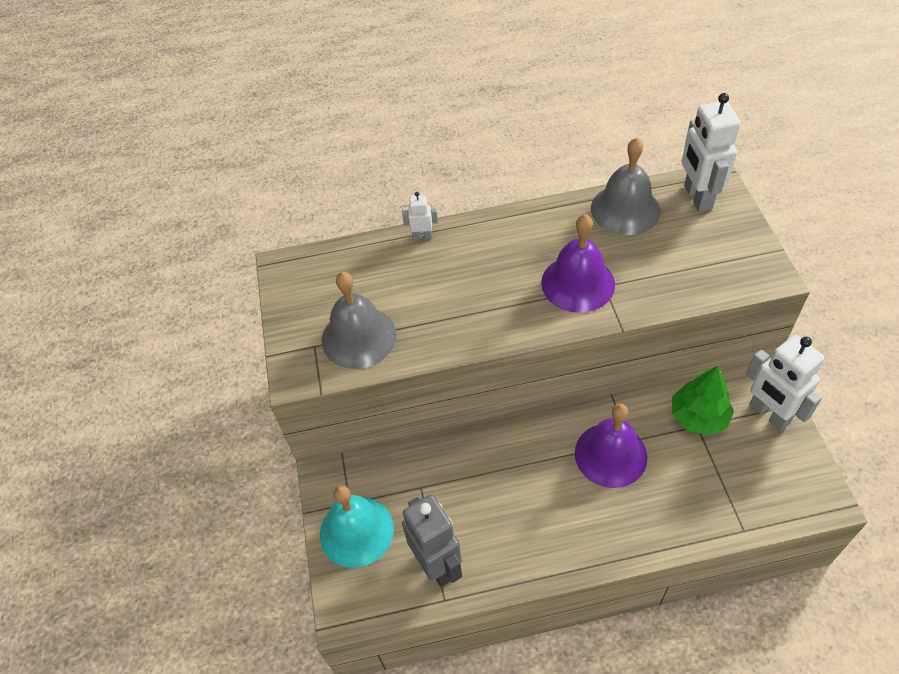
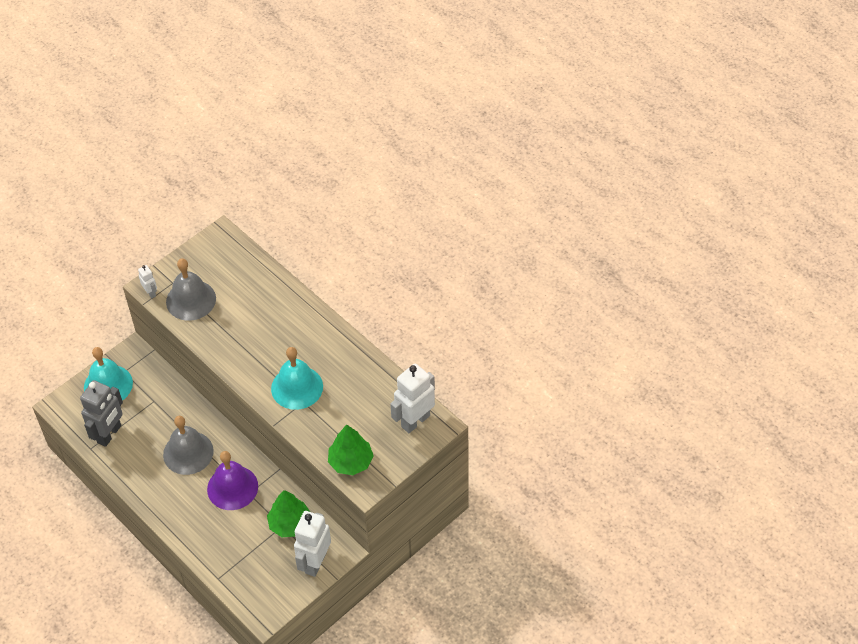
camera: 55 degrees right, 0 degrees up
(422, 236) = (287, 289): white robot -> white robot (151, 292)
(578, 283) = (297, 387): purple bell -> turquoise bell
(625, 209) = (378, 385): grey bell -> grey bell (188, 452)
(724, 275) = (351, 461): none -> green tree

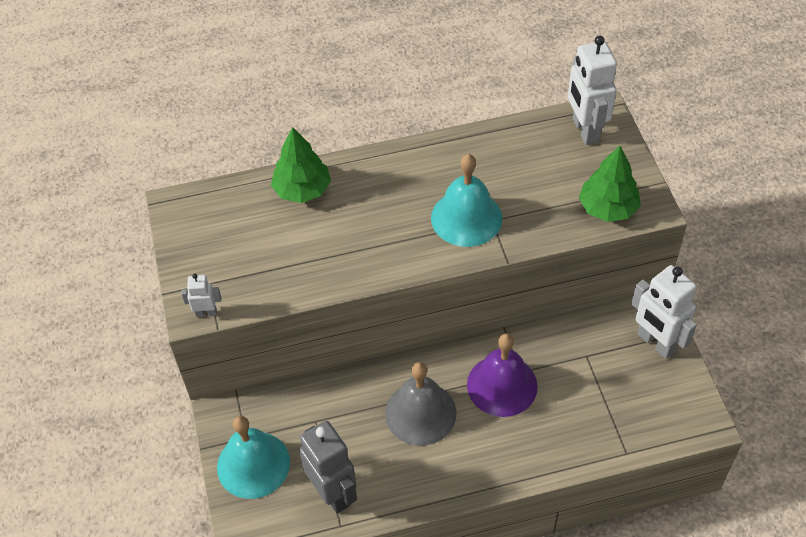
camera: 60 degrees left, 0 degrees up
(191, 300) = (253, 274): grey bell -> none
(290, 524) = (588, 347): green tree -> green tree (302, 190)

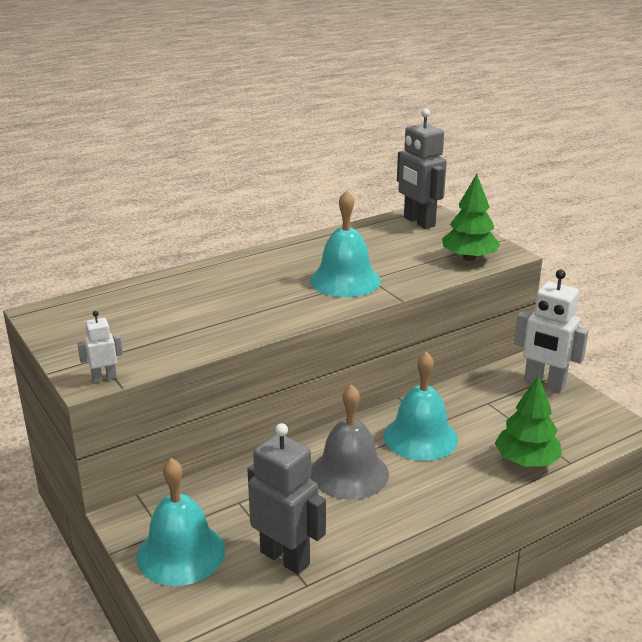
camera: 20 degrees left, 25 degrees down
(302, 190) = (174, 286): green tree -> green tree (526, 461)
(502, 385) = (420, 437): purple bell -> turquoise bell
(585, 130) = (418, 222): white robot -> grey robot

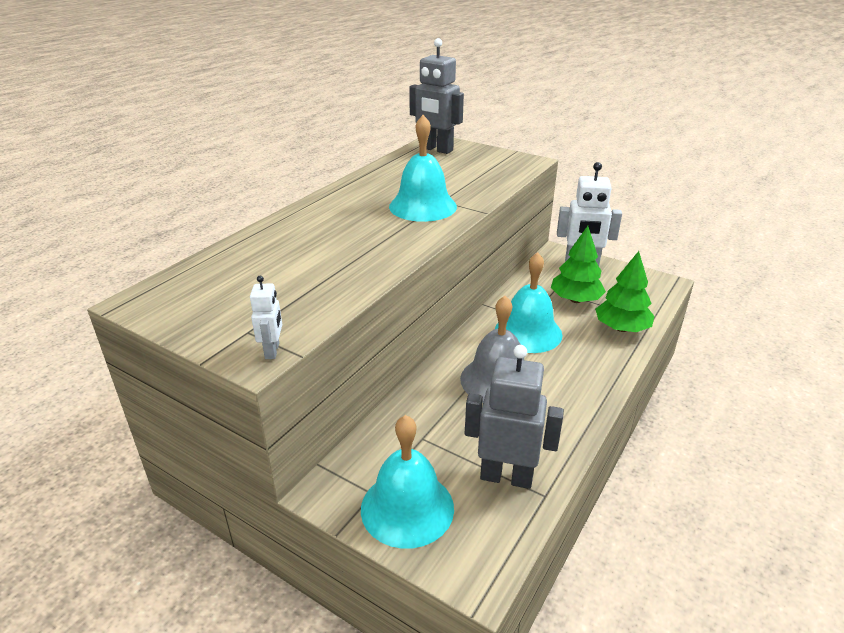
camera: 25 degrees left, 5 degrees up
(104, 378) = (272, 351): white robot -> white robot turned 135 degrees clockwise
(469, 258) = (505, 169): green tree -> green tree (575, 300)

